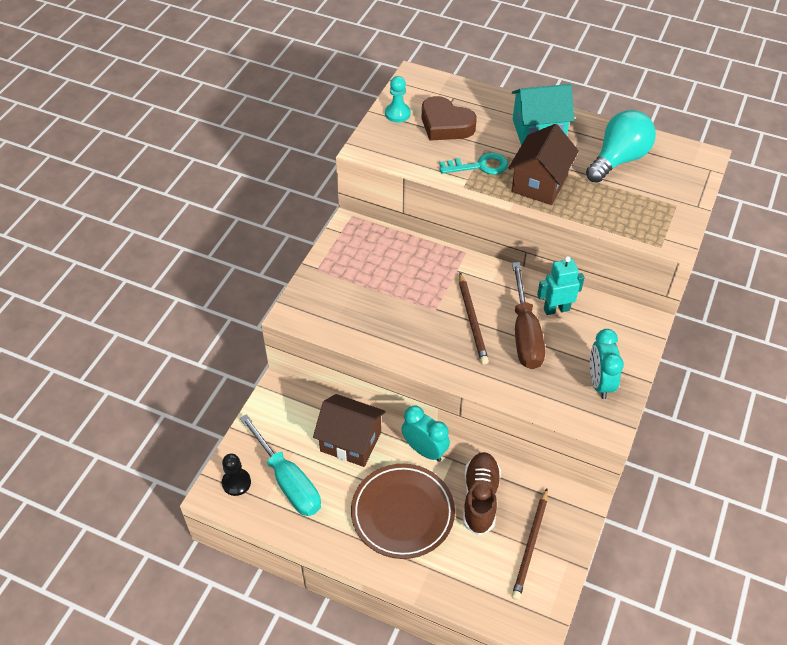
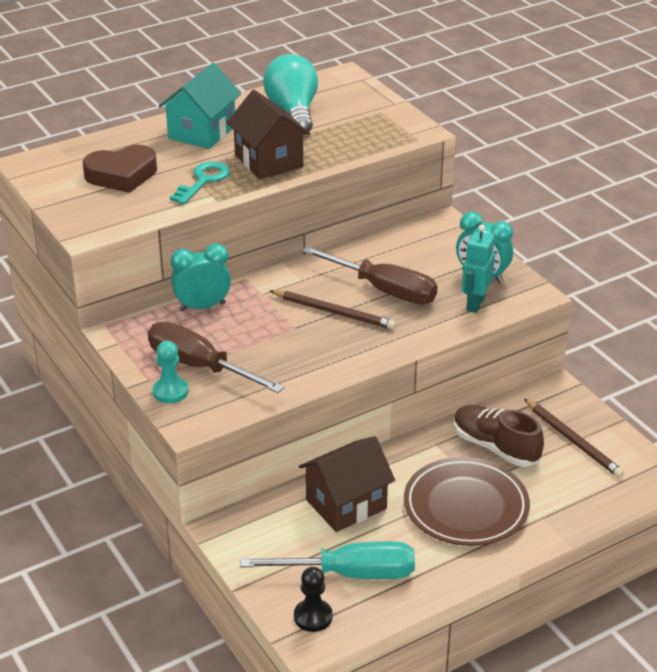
camera: 55 degrees left, 15 degrees down
(351, 285) = (200, 366): none -> brown screwdriver
(397, 114) = (65, 194): turquoise pawn -> turquoise pawn (170, 391)
(424, 450) = (407, 457): turquoise clock -> turquoise clock (202, 307)
(556, 309) = (376, 260): turquoise robot -> turquoise robot (475, 304)

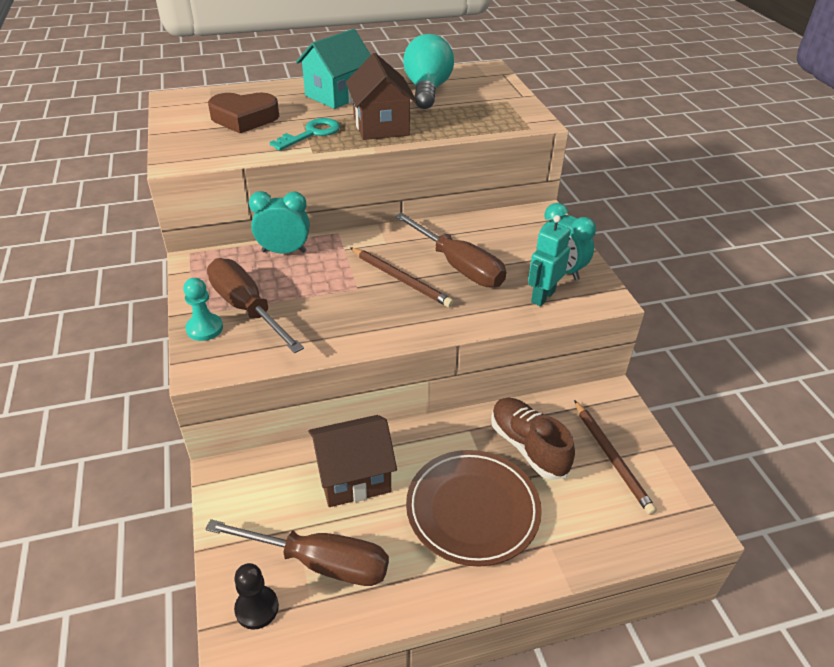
camera: 15 degrees right, 5 degrees up
(349, 574) = (319, 562): turquoise screwdriver -> brown screwdriver

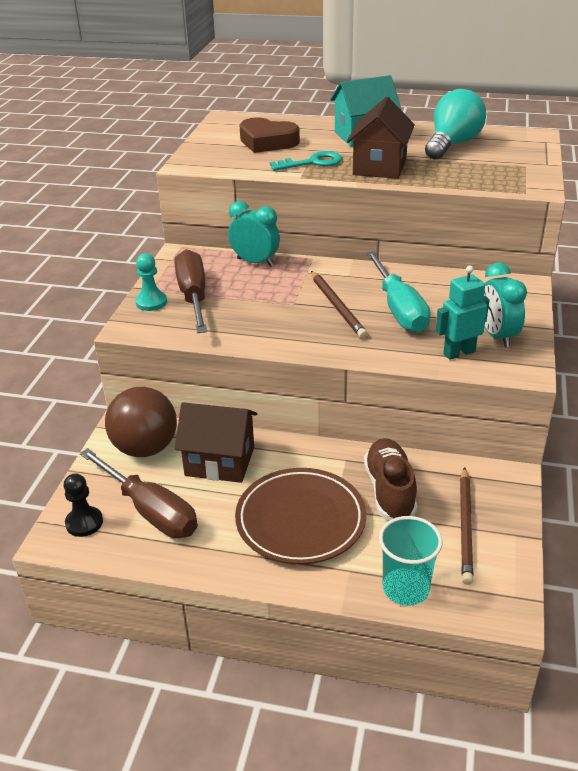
camera: 30 degrees right, 5 degrees down
(265, 491) = (145, 448): none -> brown ball
(458, 266) = (399, 309): brown screwdriver -> turquoise screwdriver
(607, 541) = (406, 588): none -> turquoise cup

